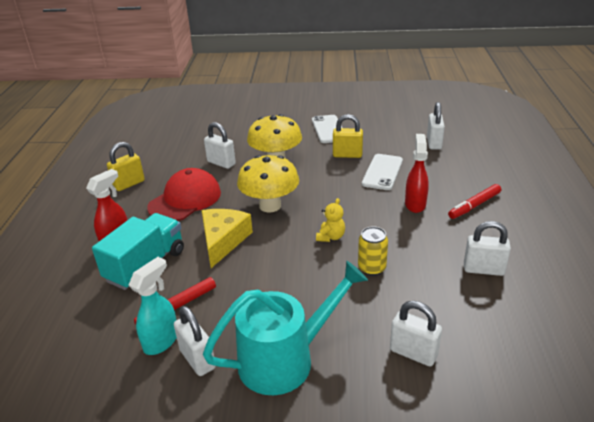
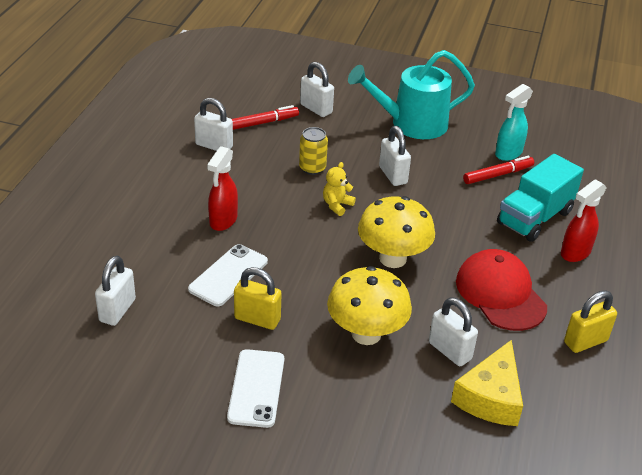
camera: 170 degrees left, 5 degrees up
(185, 199) = (500, 294): red cap -> red cap turned 105 degrees clockwise
(197, 359) = (478, 137): white padlock -> white padlock (393, 175)
(223, 240) = (453, 227): yellow cheese -> yellow cheese (490, 397)
(474, 205) = (160, 204): red marker -> red marker (262, 123)

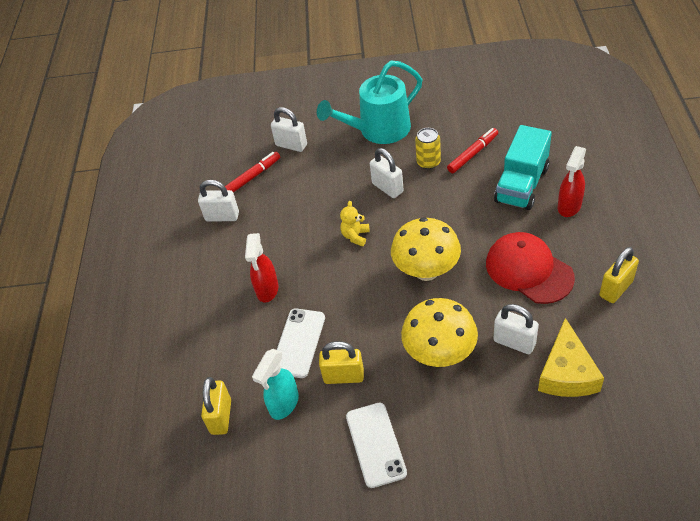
camera: 10 degrees left, 10 degrees up
(117, 310) = (221, 417): white padlock -> yellow padlock
(312, 168) = (317, 207): yellow can -> yellow can (428, 162)
(508, 153) = (471, 129): turquoise spray bottle -> turquoise spray bottle (284, 404)

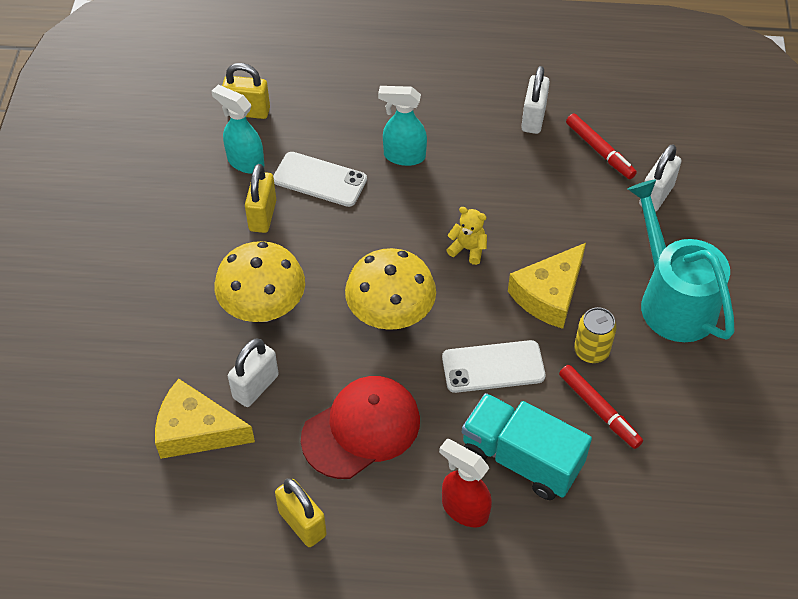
camera: 90 degrees right, 5 degrees up
(267, 290) = (403, 156): red spray bottle -> turquoise spray bottle
(375, 444) = (171, 234): white phone -> white phone (493, 367)
(387, 188) = (549, 295): white padlock -> yellow cheese

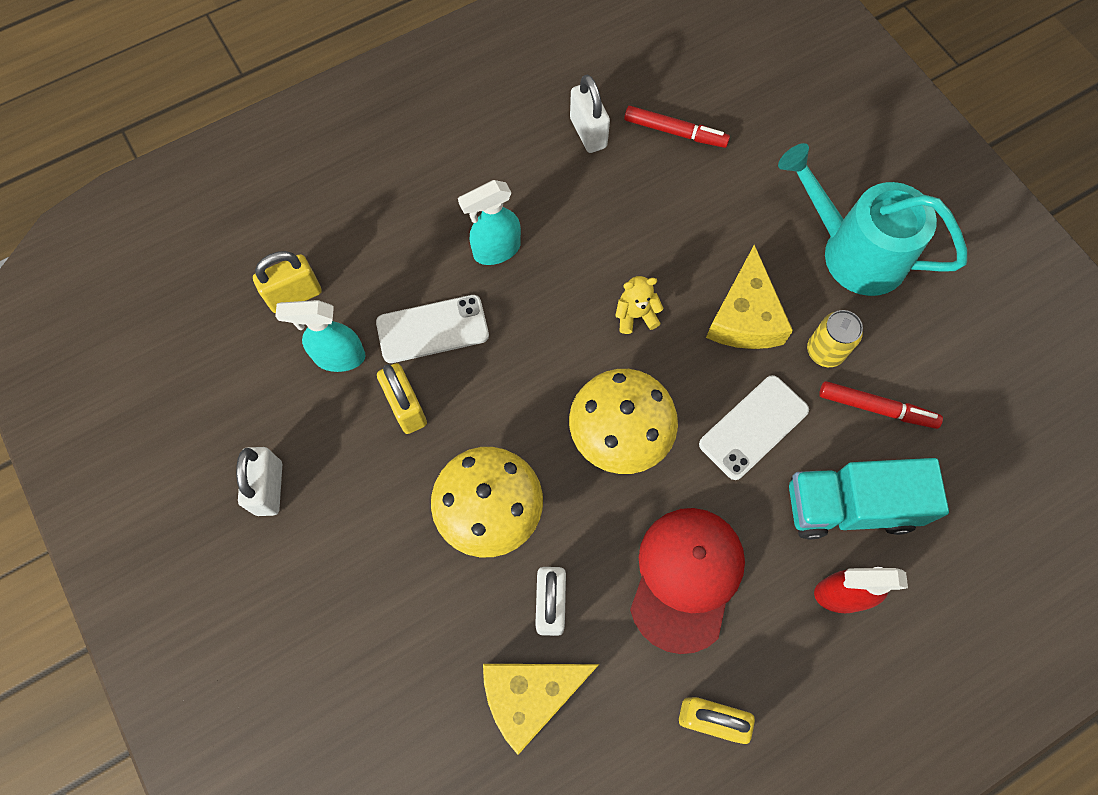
camera: 35 degrees left, 15 degrees up
(656, 195) = (760, 150): white padlock -> white padlock (269, 488)

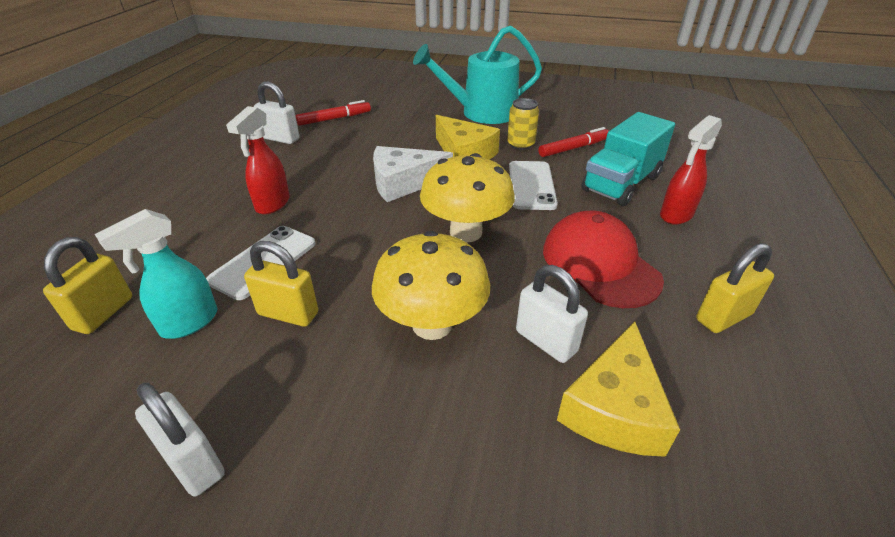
camera: 45 degrees left, 30 degrees down
(496, 250) = (272, 204): turquoise spray bottle -> red spray bottle
(635, 315) = (403, 183): yellow teddy bear -> white cheese

